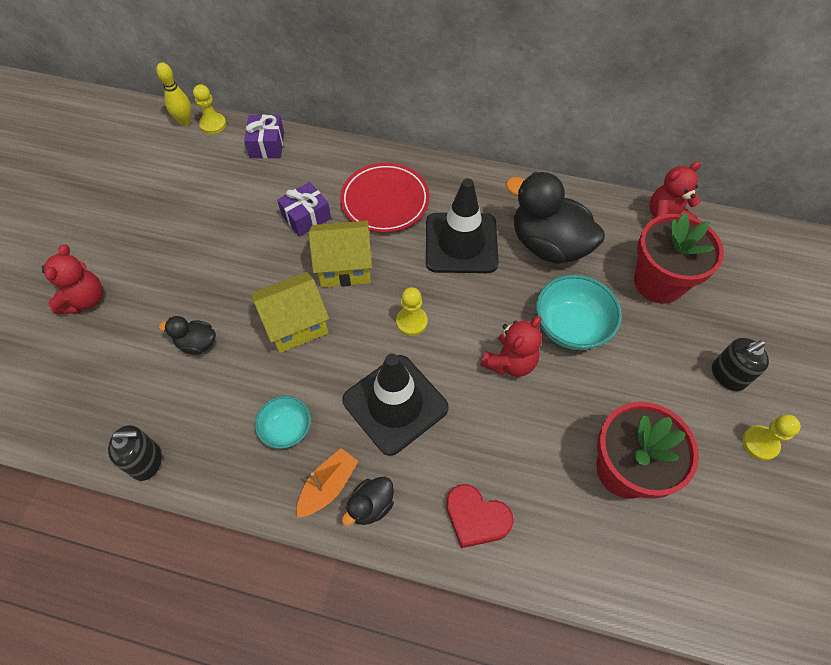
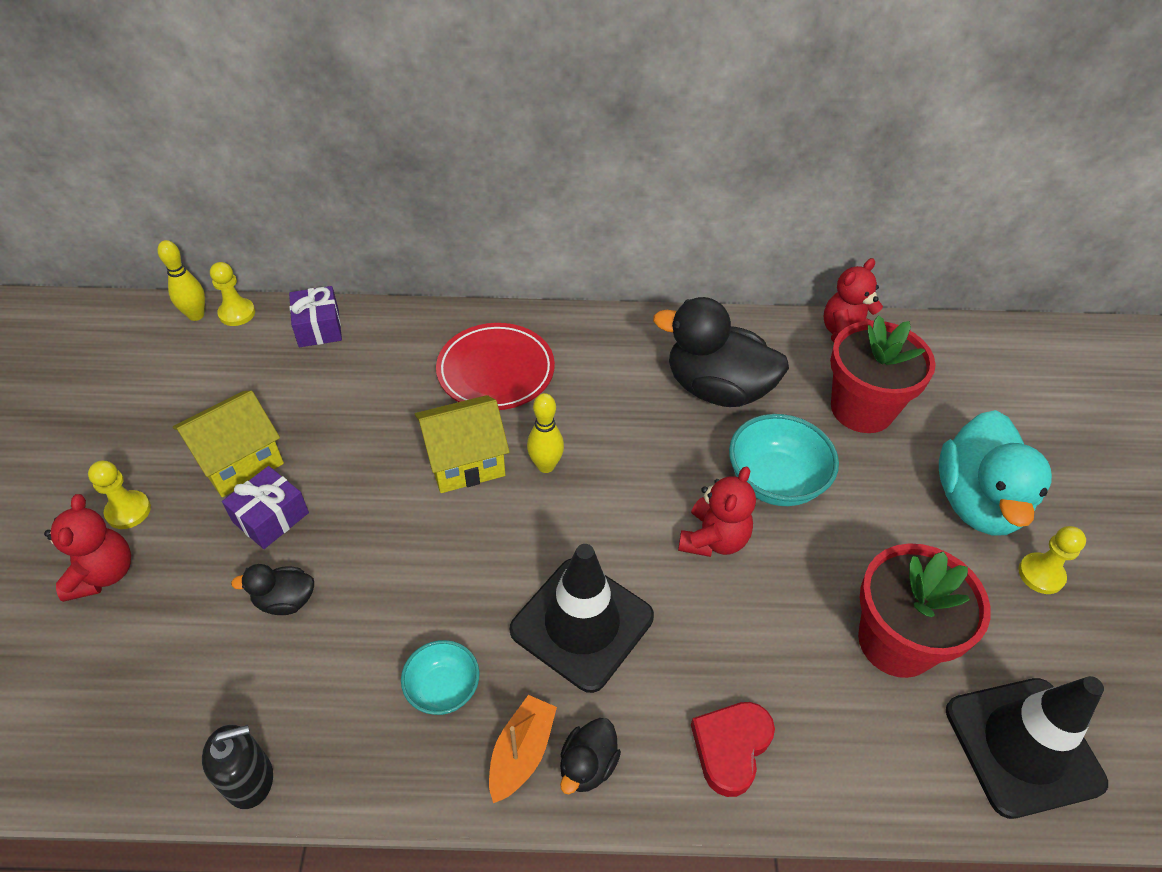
camera: 15 degrees left, 10 degrees down
(295, 324) = (418, 547): yellow house -> yellow house (239, 461)
(306, 217) = (396, 408): purple gift -> purple gift (271, 517)
(401, 281) = (545, 466): none -> yellow bowling pin
(411, 322) = (573, 514): yellow pawn -> yellow pawn (128, 511)
(461, 243) = (608, 405): black traffic cone -> black traffic cone (1023, 746)
(476, 518) = (731, 747): red heart -> red heart turned 105 degrees clockwise
(727, 375) = (977, 502): black soap dispenser -> turquoise duck

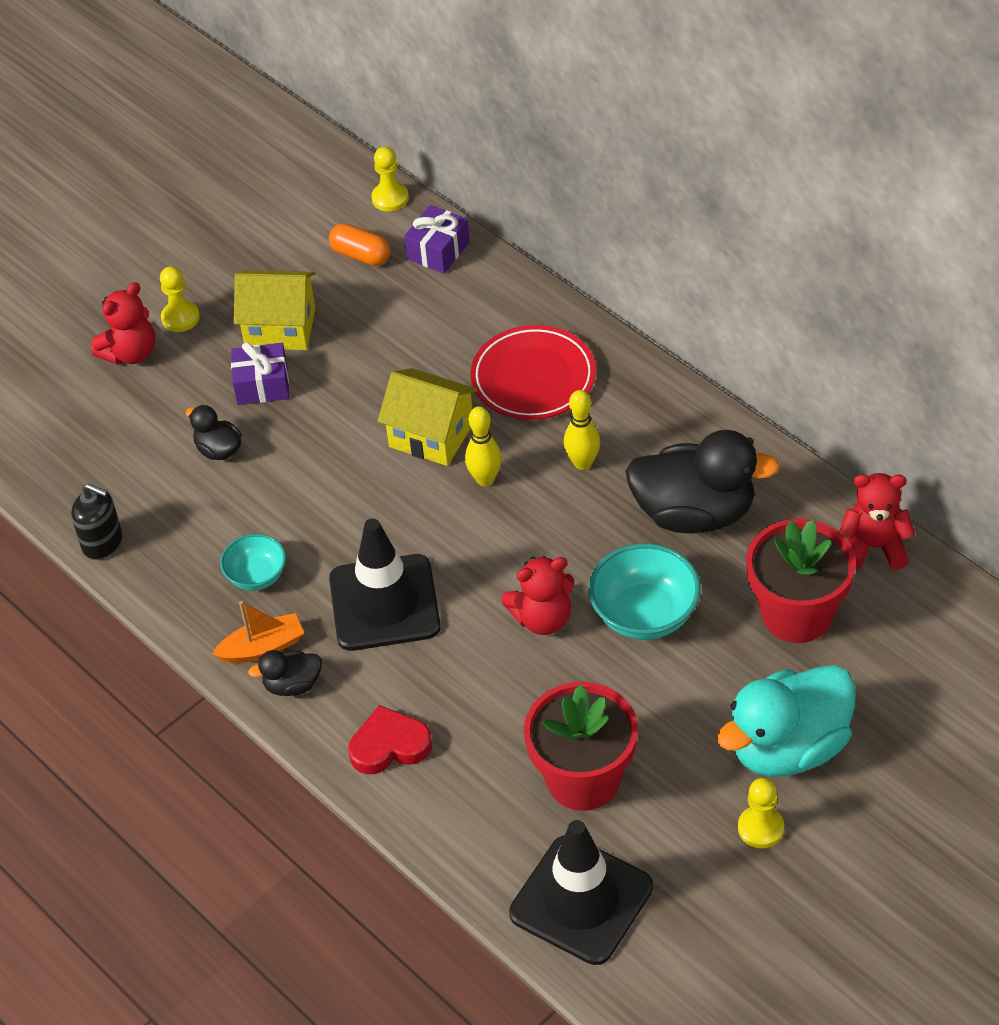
camera: 50 degrees right, 0 degrees up
(196, 315) = (359, 181): yellow bowling pin -> yellow bowling pin (582, 463)
(255, 366) = (361, 255): none -> orange capsule
(717, 388) = (695, 513): black duck -> black duck turned 120 degrees clockwise

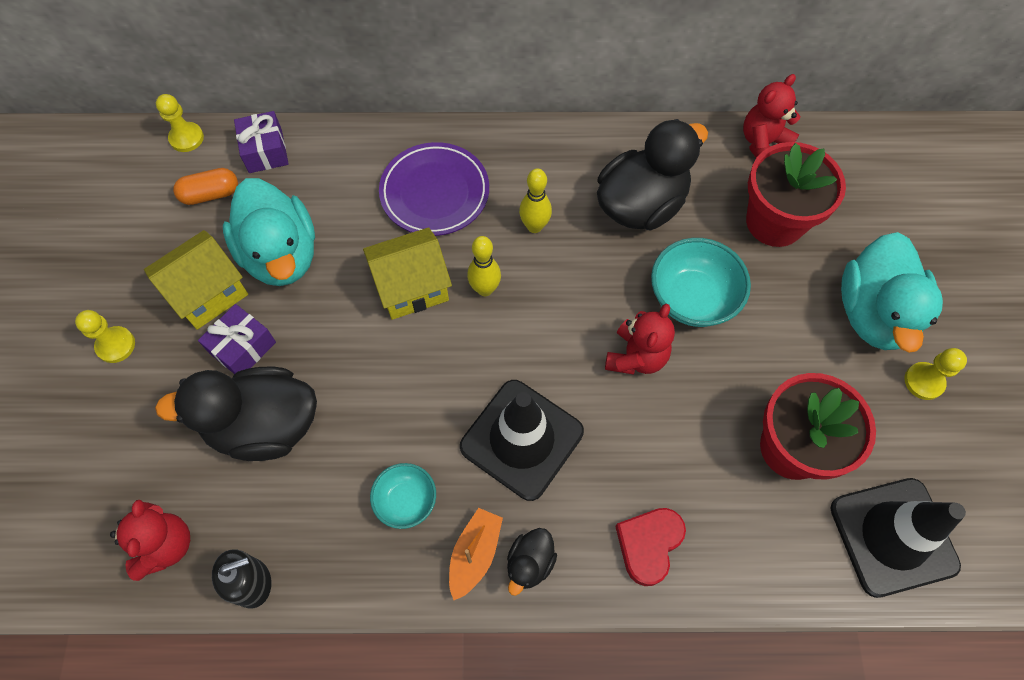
camera: 50 degrees left, 15 degrees up
(130, 353) = (103, 406): red teddy bear -> red teddy bear (165, 545)
(218, 450) = (264, 426): black duck -> black duck, size x2.14
(362, 338) = (281, 255): none -> turquoise duck
(533, 378) = (435, 193): red plate -> purple plate

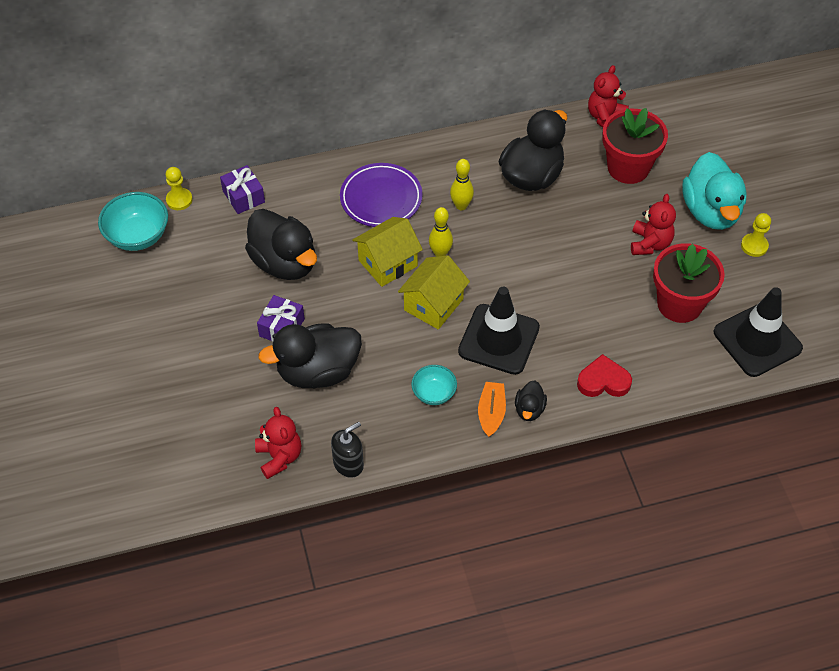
camera: 15 degrees left, 10 degrees down
(116, 345) = (188, 346): yellow pawn -> none
(208, 293) = (241, 299): yellow house -> yellow house (433, 304)
(210, 194) = (214, 234): orange capsule -> none
(281, 255) = (284, 263): turquoise duck -> black duck
(636, 356) = (559, 273): red teddy bear -> red teddy bear (650, 244)
(649, 545) = (603, 381): red heart -> red heart turned 75 degrees clockwise
(692, 298) = (586, 228): turquoise bowl -> turquoise bowl (138, 236)

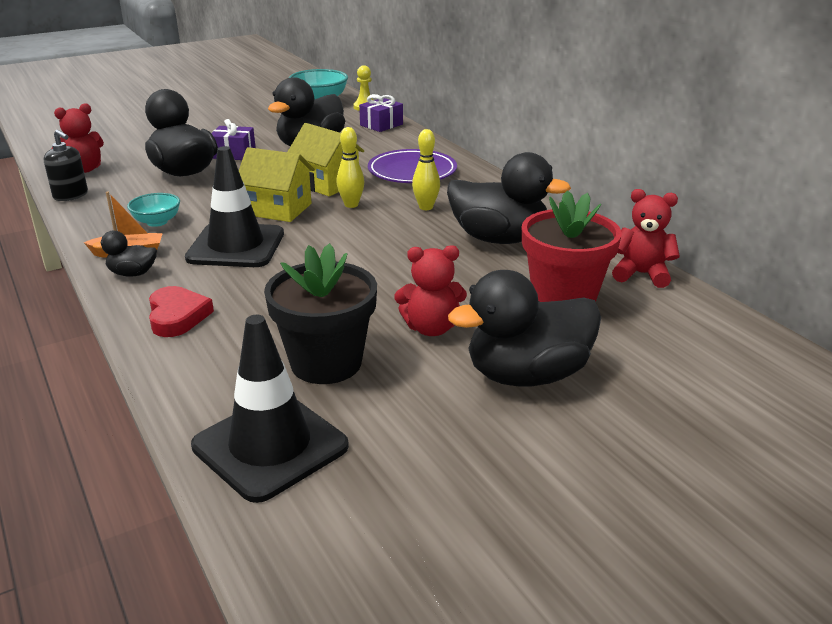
camera: 75 degrees right, 25 degrees down
(679, 304) = (326, 363): red flower pot -> black flower pot
(710, 211) = (527, 375): turquoise duck -> black duck
(754, 246) = (478, 426): yellow pawn -> none

